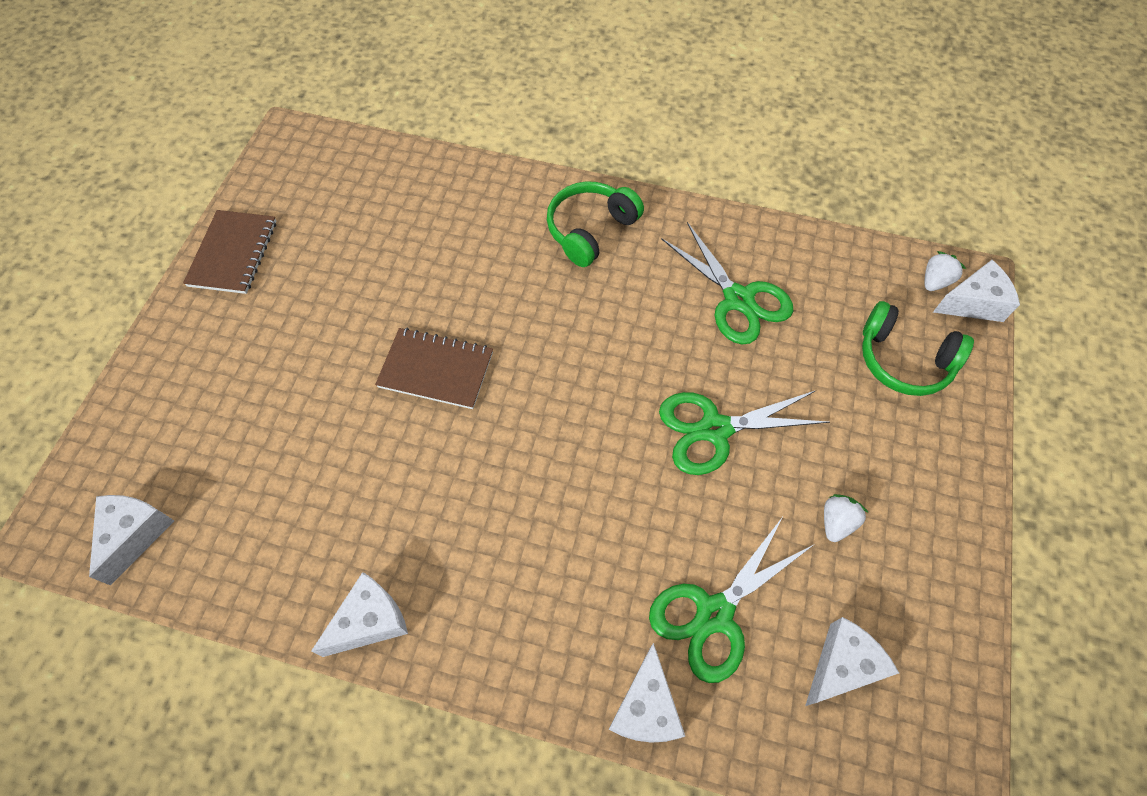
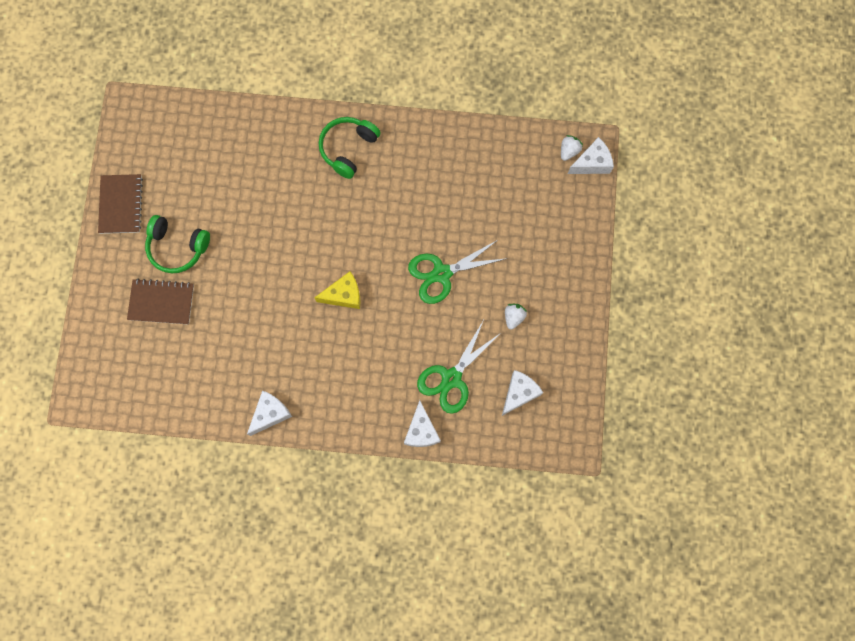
camera: 10 degrees left, 15 degrees up
(135, 535) = (127, 391): white cheese -> none
(436, 370) = (271, 264): brown notebook -> brown notebook (161, 302)
(544, 437) = (344, 295): none -> yellow cheese
(738, 299) = (448, 184): green scissors -> none
(903, 360) = (550, 210): green headphones -> green headphones (177, 247)

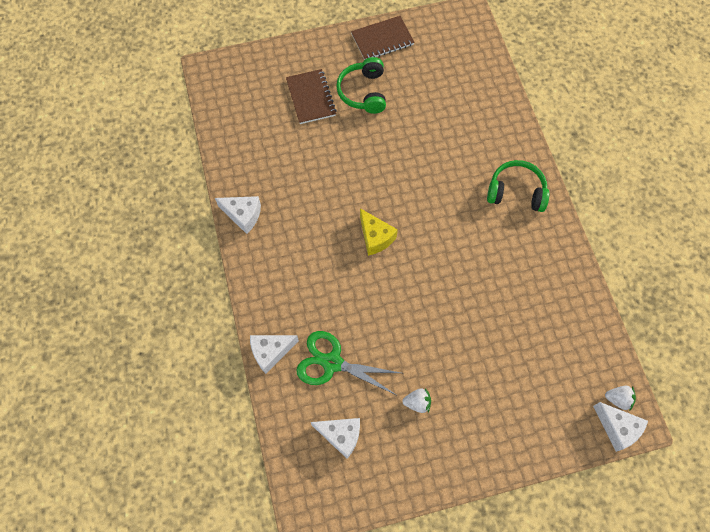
camera: 70 degrees right, 10 degrees down
(442, 273) = (432, 317): green scissors -> none

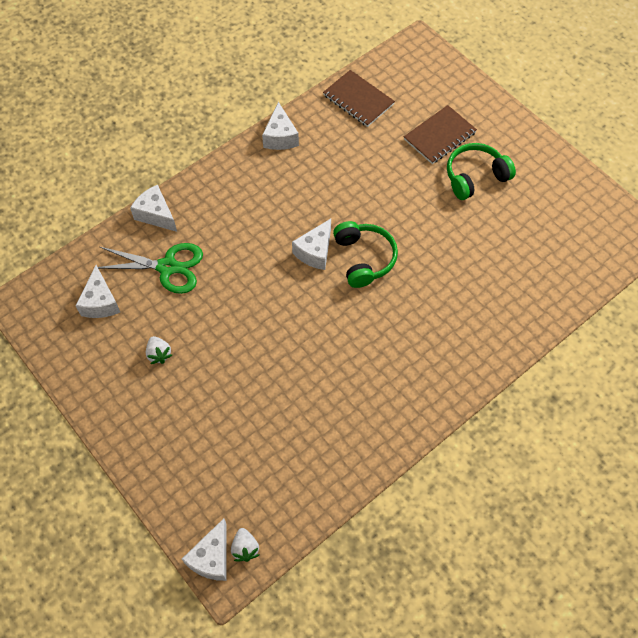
camera: 65 degrees right, 5 degrees down
(332, 363) = (167, 267): green scissors -> green scissors turned 105 degrees clockwise
(375, 237) = (315, 251): yellow cheese -> white cheese
(382, 39) = (551, 168): brown notebook -> brown notebook (358, 100)
(516, 192) = (440, 362): green headphones -> green headphones (364, 258)

